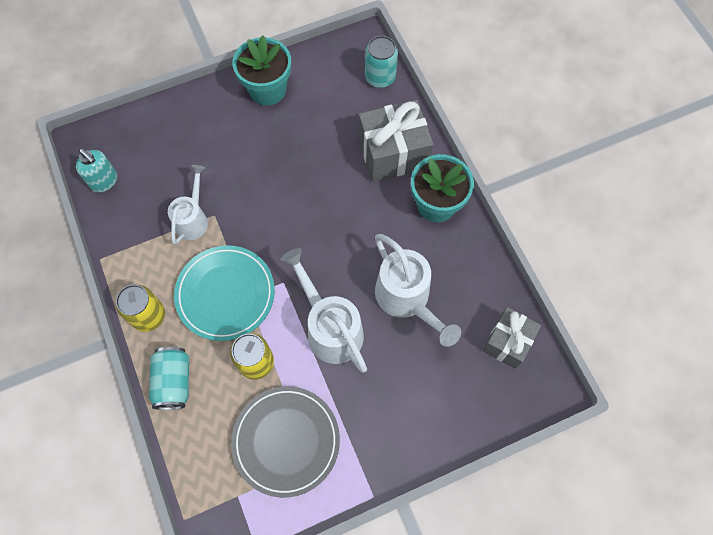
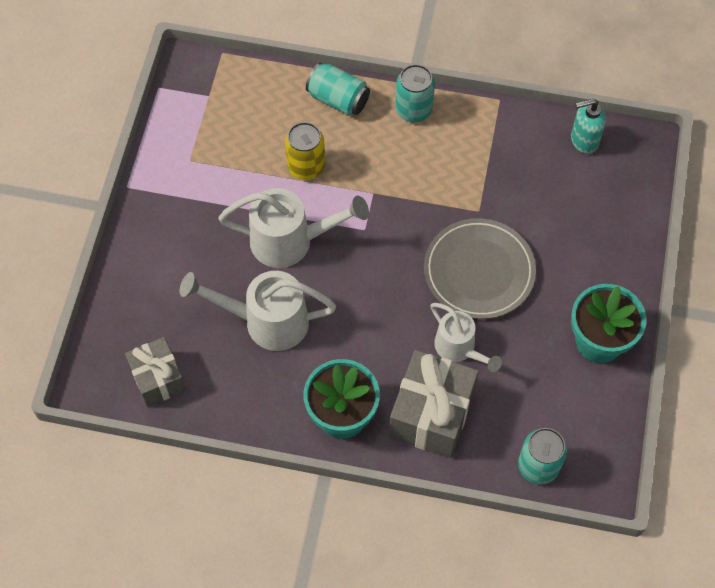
camera: 125 degrees right, 5 degrees down
(148, 316) = (413, 110): yellow can -> turquoise can
(193, 219) = (487, 192): white watering can -> white watering can (459, 349)
(225, 294) = (389, 177): turquoise plate -> none
(286, 441) = (222, 151): grey plate -> grey plate (479, 271)

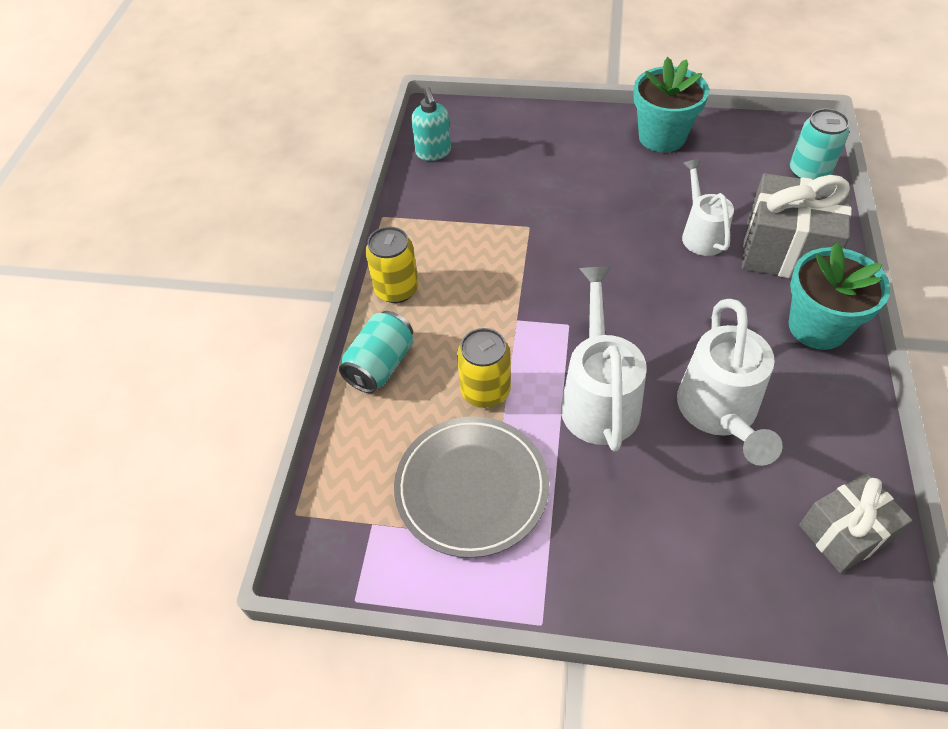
camera: 90 degrees left, 10 degrees down
(413, 110) = (396, 289): turquoise can -> yellow can
(459, 349) = (701, 234): white watering can -> white watering can turned 60 degrees counterclockwise
(479, 271) = (604, 223): grey plate -> grey plate (471, 488)

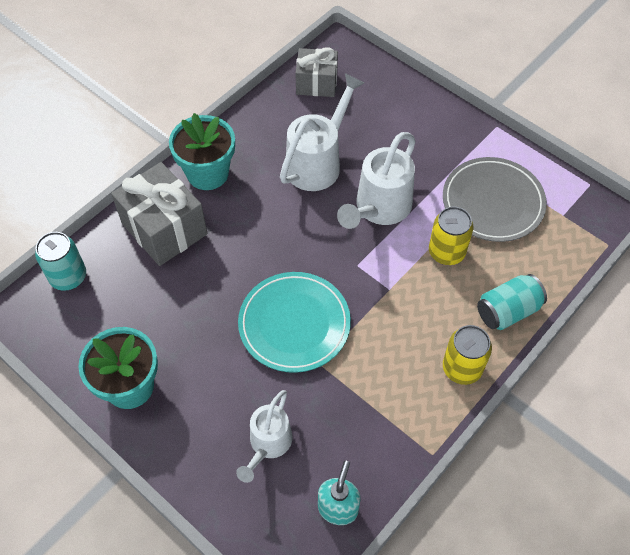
camera: 150 degrees left, 5 degrees up
(579, 242) = (294, 324): none -> turquoise plate
(701, 234) = (202, 276): white watering can -> white watering can (268, 444)

